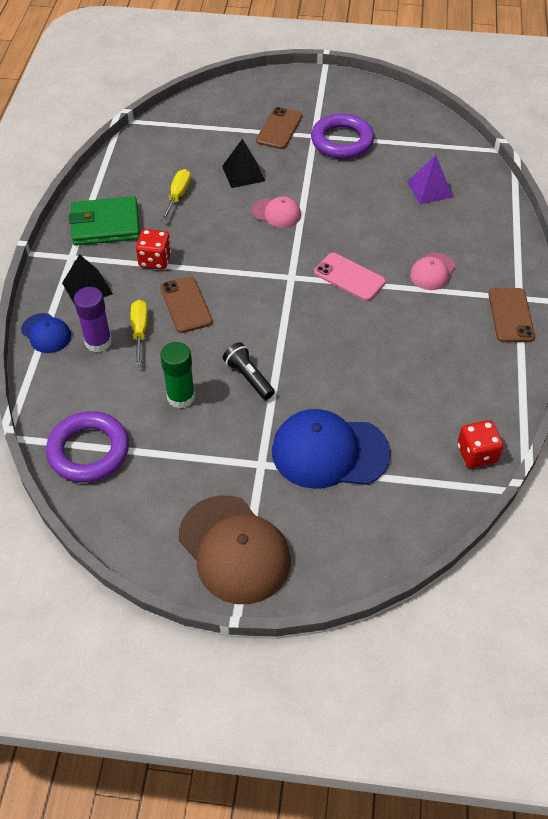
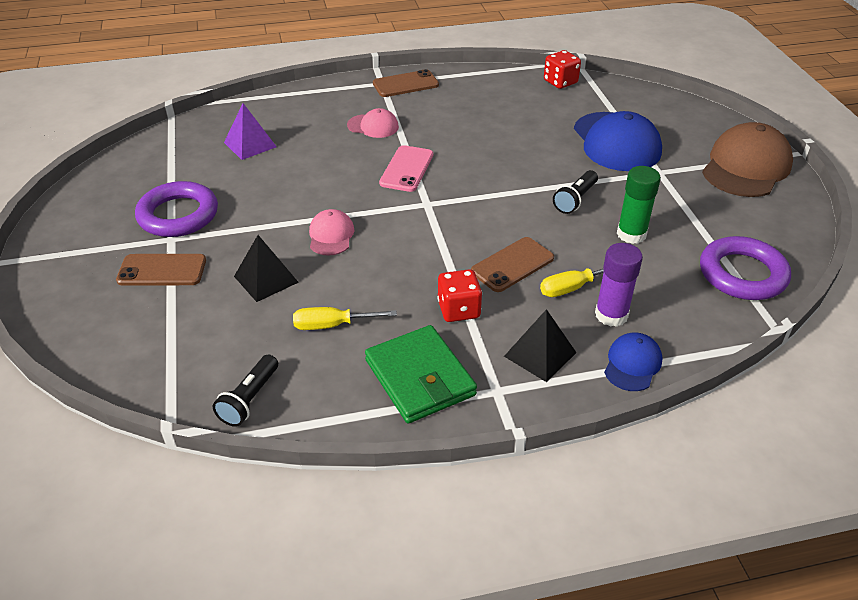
camera: 110 degrees left, 10 degrees down
(136, 152) = (249, 399): none -> black flashlight

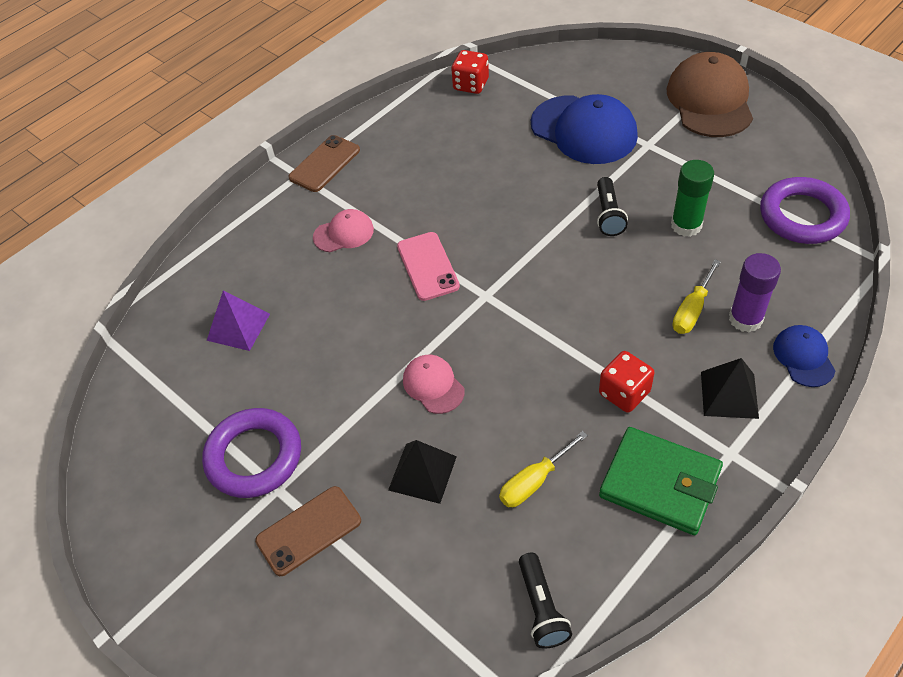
camera: 30 degrees left, 10 degrees up
(512, 265) = (623, 317): brown phone -> none

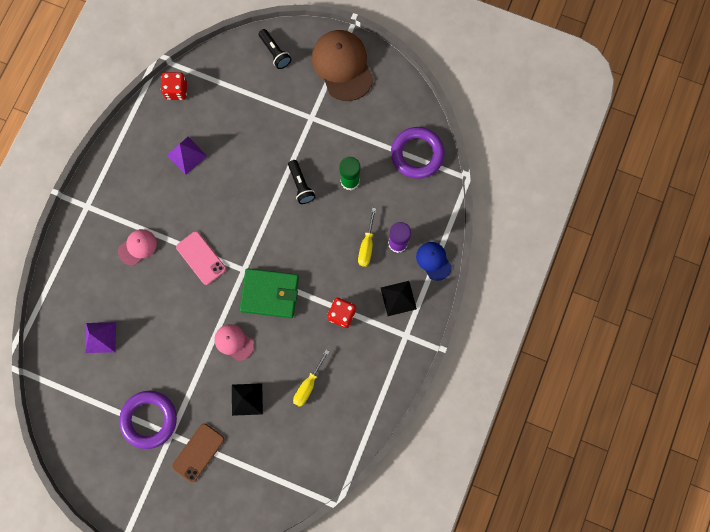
camera: 25 degrees left, 25 degrees up
(324, 164) = (101, 192): brown phone -> none
(456, 150) = (186, 155): none -> purple pyramid
(541, 608) = (332, 454): black flashlight -> black flashlight (275, 53)
(584, 130) = (266, 115): blue cap -> none
(660, 483) = (373, 365): green wallet -> green wallet (270, 294)

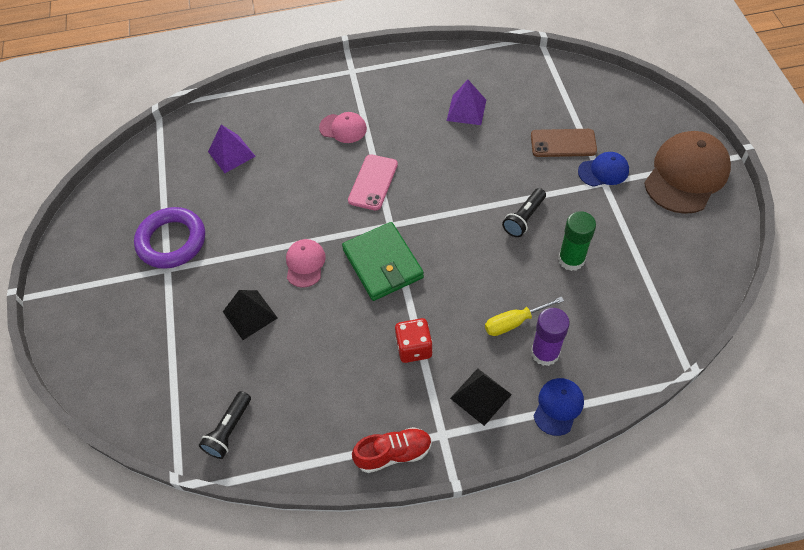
camera: 60 degrees right, 20 degrees down
(176, 91) = (521, 66): red dice -> none
(198, 452) = (161, 305): brown phone -> brown phone (563, 143)
(275, 53) = (637, 113): black flashlight -> black flashlight (229, 430)
(303, 111) = (603, 171): none -> blue cap
(308, 385) = (307, 365): yellow screwdriver -> none
(398, 370) = (393, 453): none -> red shoe
(417, 154) = (665, 306): purple ring -> none

